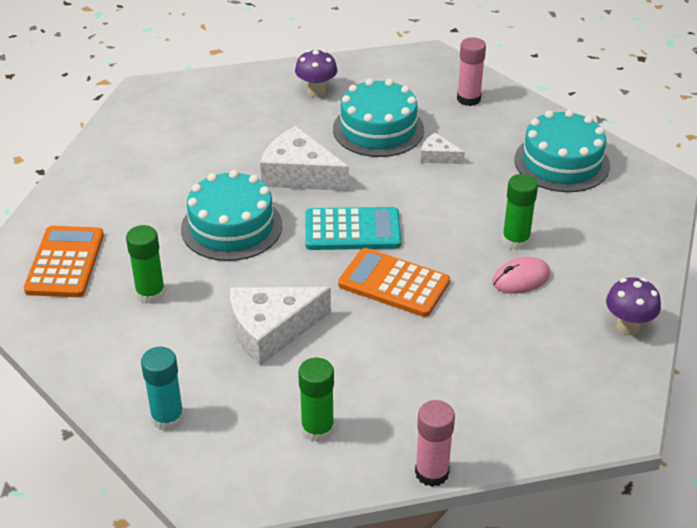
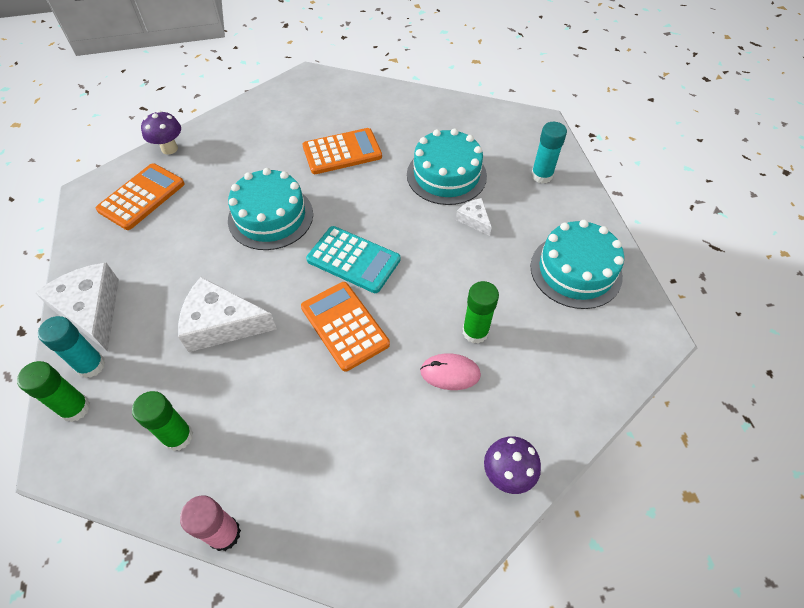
camera: 30 degrees right, 15 degrees up
(150, 293) = (171, 249): green glue stick -> green glue stick (75, 408)
(252, 146) = (342, 152): none -> orange calculator
(299, 174) = (355, 191): white cheese -> white cheese (91, 310)
(316, 91) = (426, 123): purple mushroom -> purple mushroom (169, 148)
(468, 99) = (541, 175): pink glue stick -> turquoise glue stick

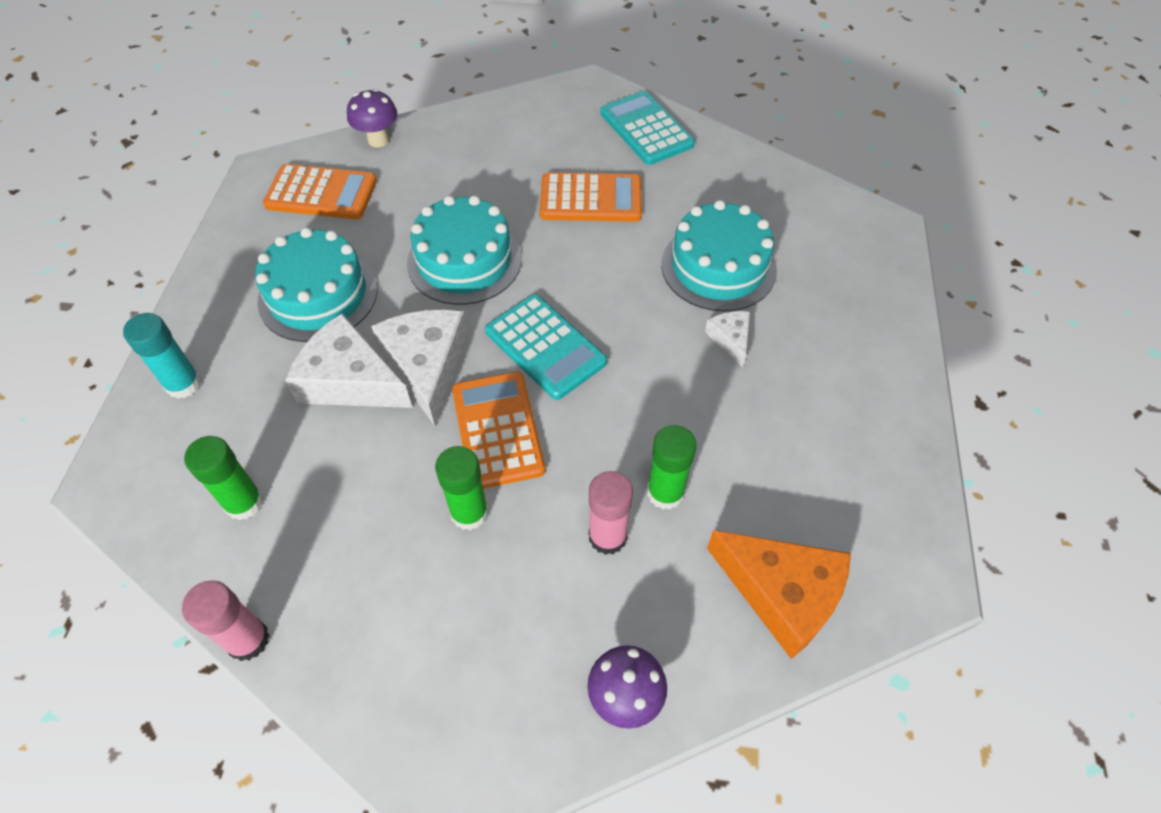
camera: 20 degrees right, 0 degrees up
(75, 408) = (147, 430): green glue stick -> green glue stick (469, 512)
(91, 310) = (210, 317): white cheese -> white cheese (427, 366)
(141, 197) = (321, 193): orange calculator -> orange calculator turned 45 degrees clockwise
(360, 96) = (646, 129): none -> turquoise calculator
(450, 373) = (607, 536): pink mouse -> pink glue stick
(541, 175) = (855, 303): turquoise glue stick -> none
(575, 372) = (782, 593): none -> orange cheese
(576, 271) = (845, 452): turquoise cake -> turquoise cake (318, 295)

